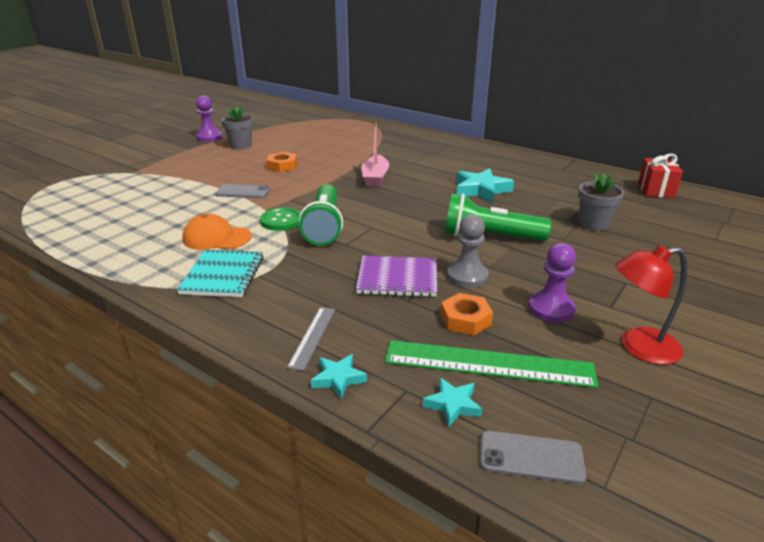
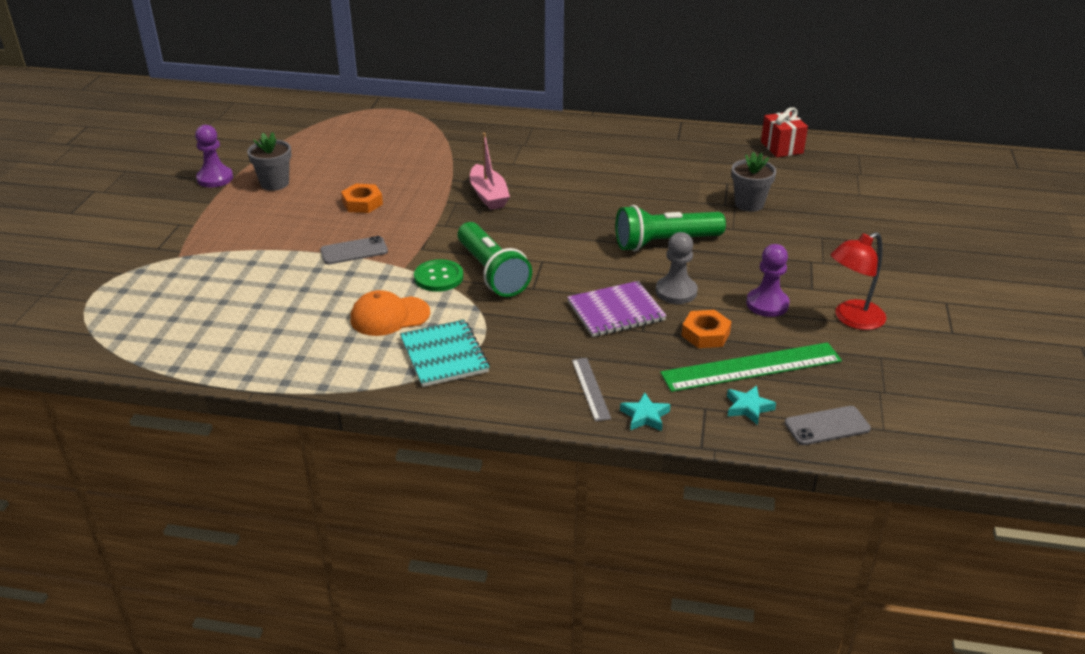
camera: 25 degrees left, 5 degrees up
(481, 190) = (615, 186): turquoise star -> none

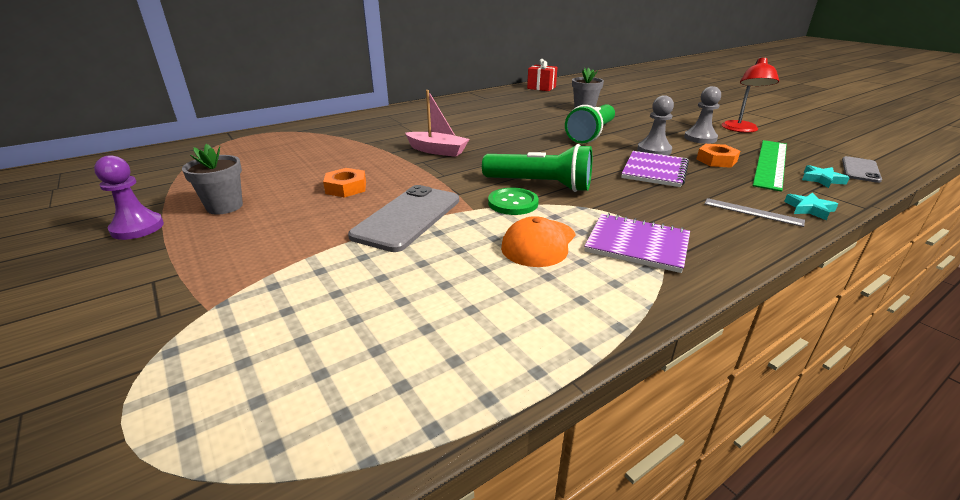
camera: 45 degrees left, 5 degrees down
(354, 251) = (407, 217): grey phone -> grey phone, size x1.71
(444, 355) = (637, 244): turquoise notebook -> purple notebook
(767, 304) = (700, 138): purple pawn -> grey pawn

